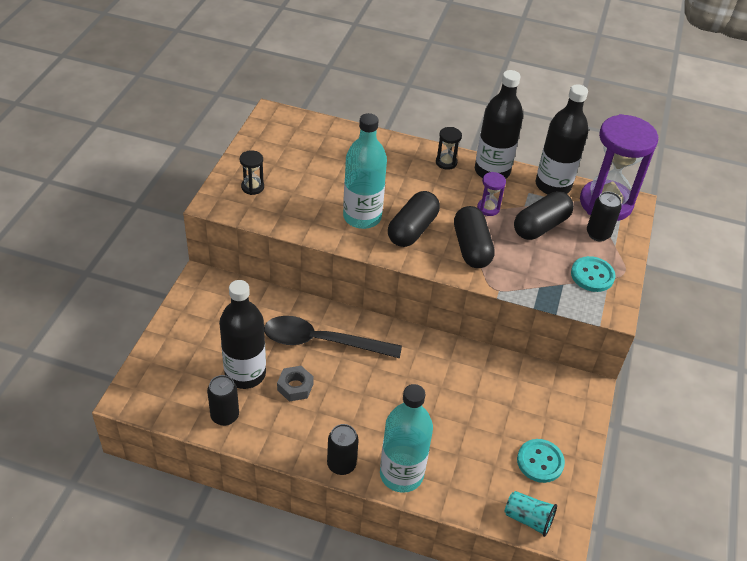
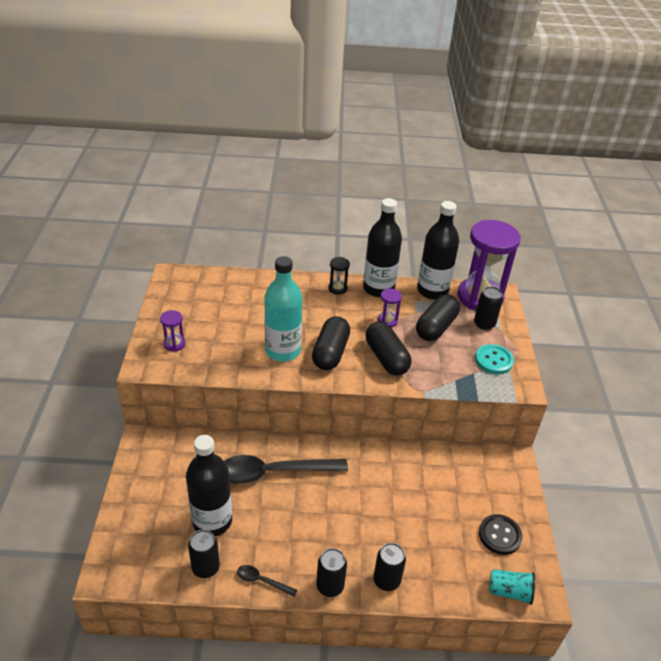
camera: 15 degrees left, 5 degrees down
(252, 187) = (174, 344): black hourglass -> purple hourglass
(276, 442) = (262, 581): none -> black spoon
(295, 387) = (263, 521): grey nut -> none
(401, 474) = (386, 580): turquoise bottle -> black can
(540, 462) = (499, 535): turquoise button -> black button

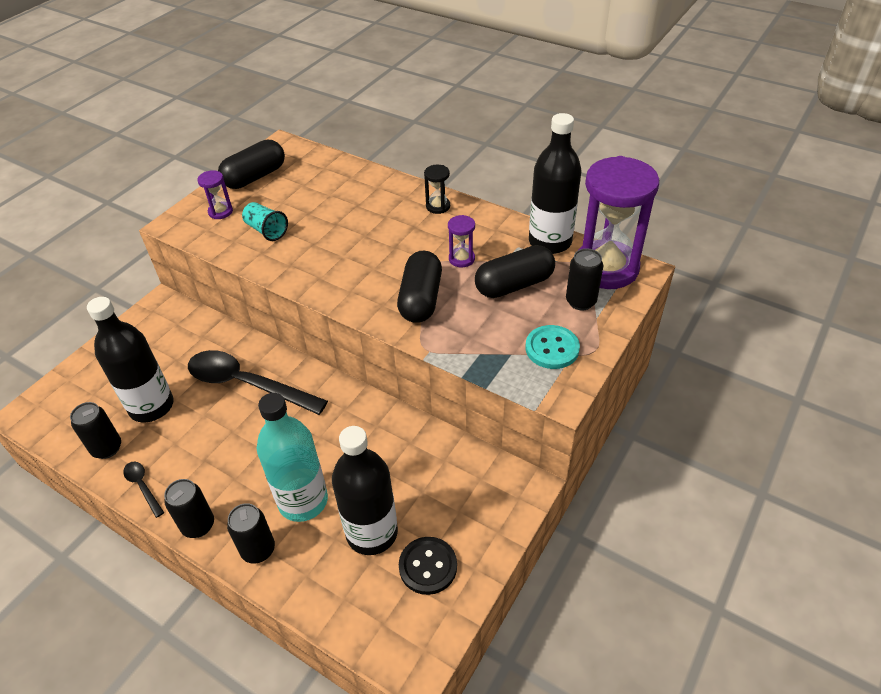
camera: 35 degrees right, 5 degrees up
(283, 351) = (316, 253): turquoise bottle -> turquoise bottle (303, 501)
(330, 353) = (364, 272): black capsule -> black capsule (255, 177)
(378, 288) = (485, 220): black bottle -> black bottle (372, 533)
(509, 591) = (381, 637): turquoise cup -> turquoise cup (266, 230)

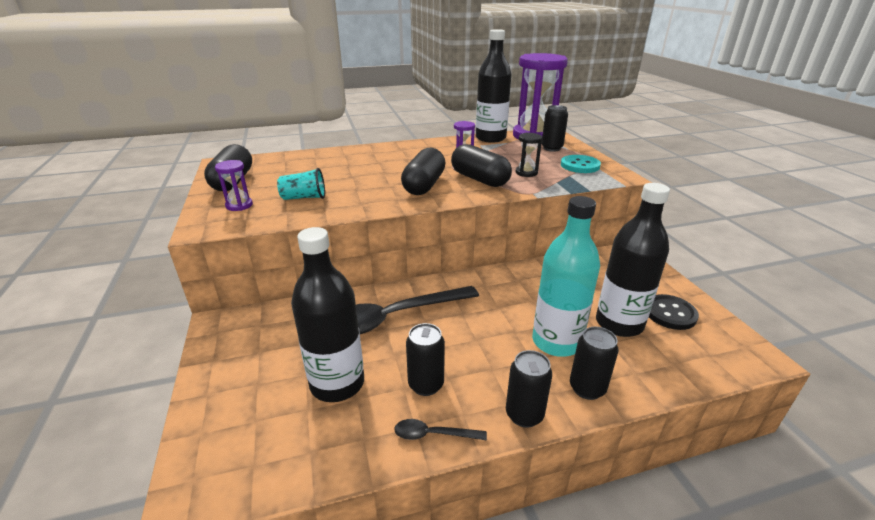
camera: 50 degrees left, 15 degrees down
(107, 448) = (347, 441): black can -> black can (426, 384)
(438, 206) = (402, 148): black hourglass -> black hourglass (526, 173)
(514, 285) = (511, 156): black capsule -> black capsule (424, 185)

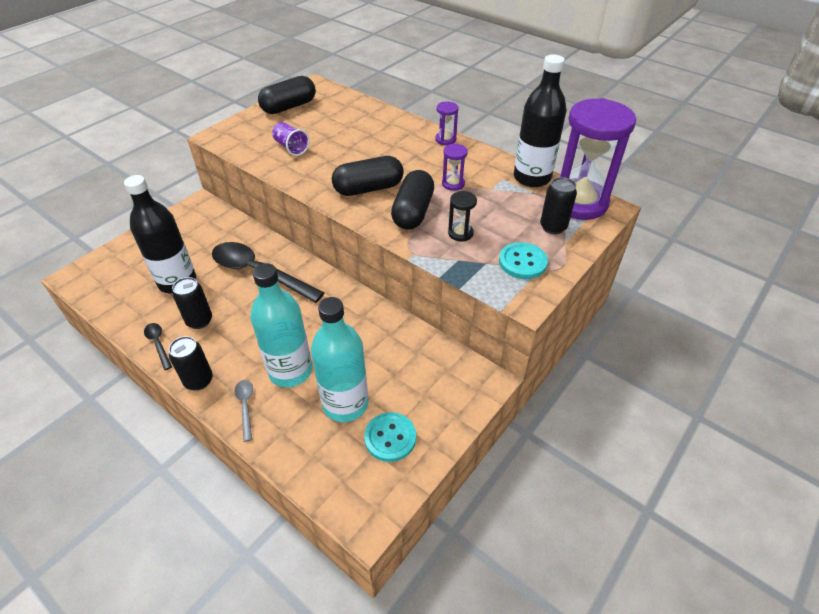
camera: 55 degrees right, 15 degrees up
(239, 205) = (256, 130): purple hourglass -> purple hourglass (445, 139)
(304, 198) = (291, 147): turquoise cup -> purple cup
(587, 388) = (245, 406): black can -> grey spoon
(619, 323) = (345, 404): black bottle -> turquoise bottle
(670, 313) = (390, 438): black button -> turquoise button

